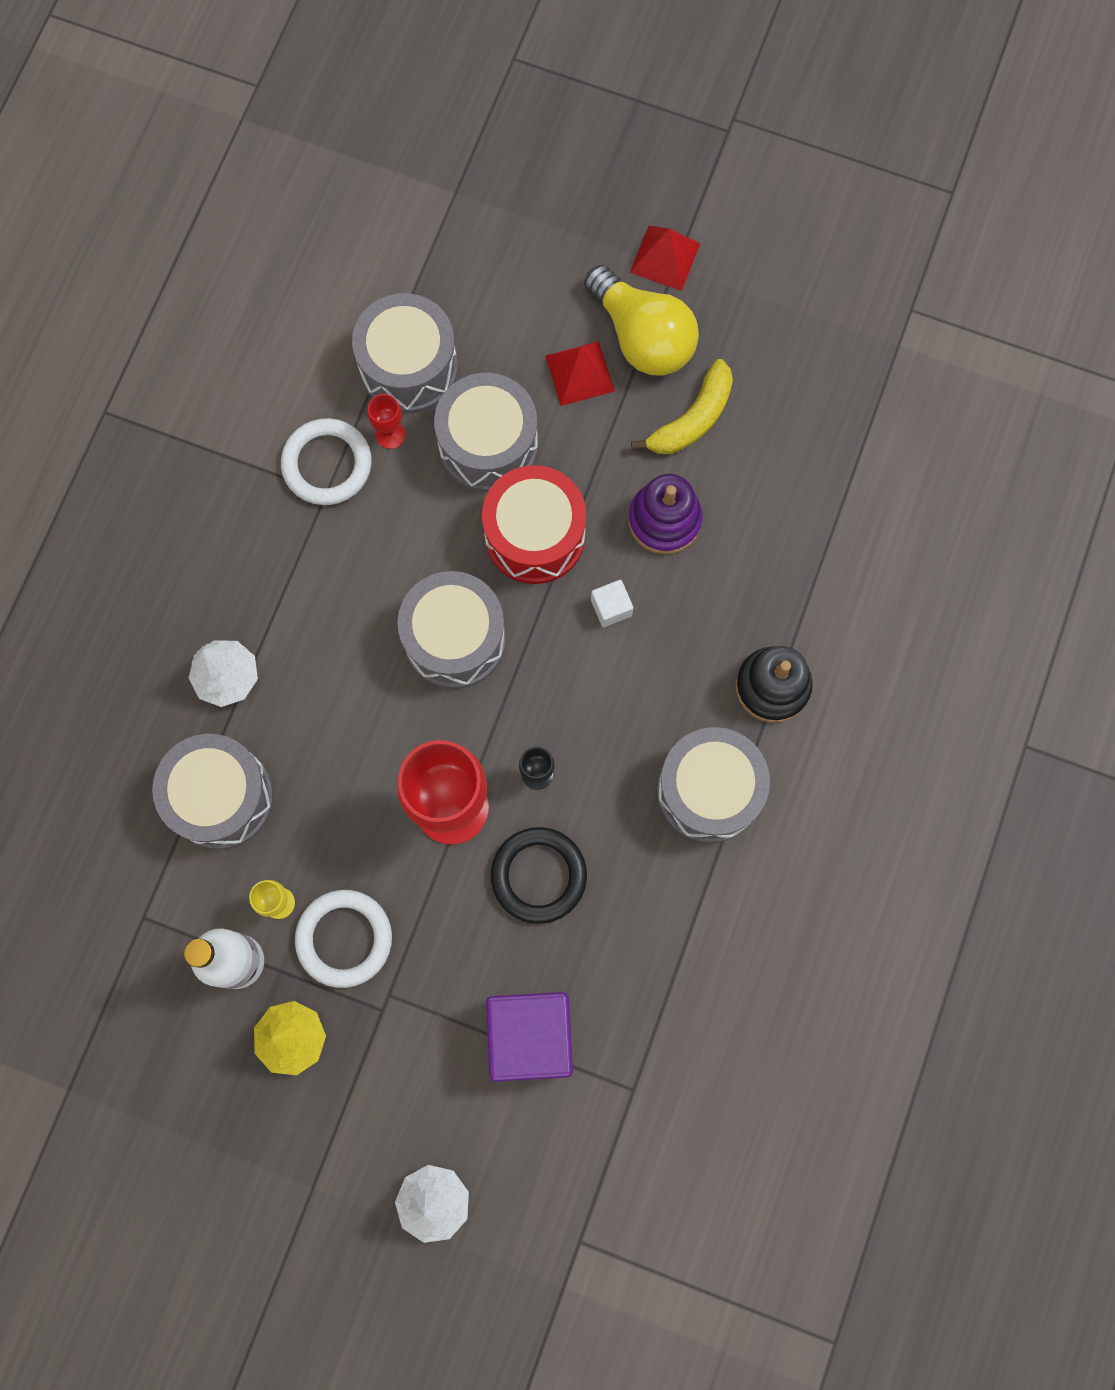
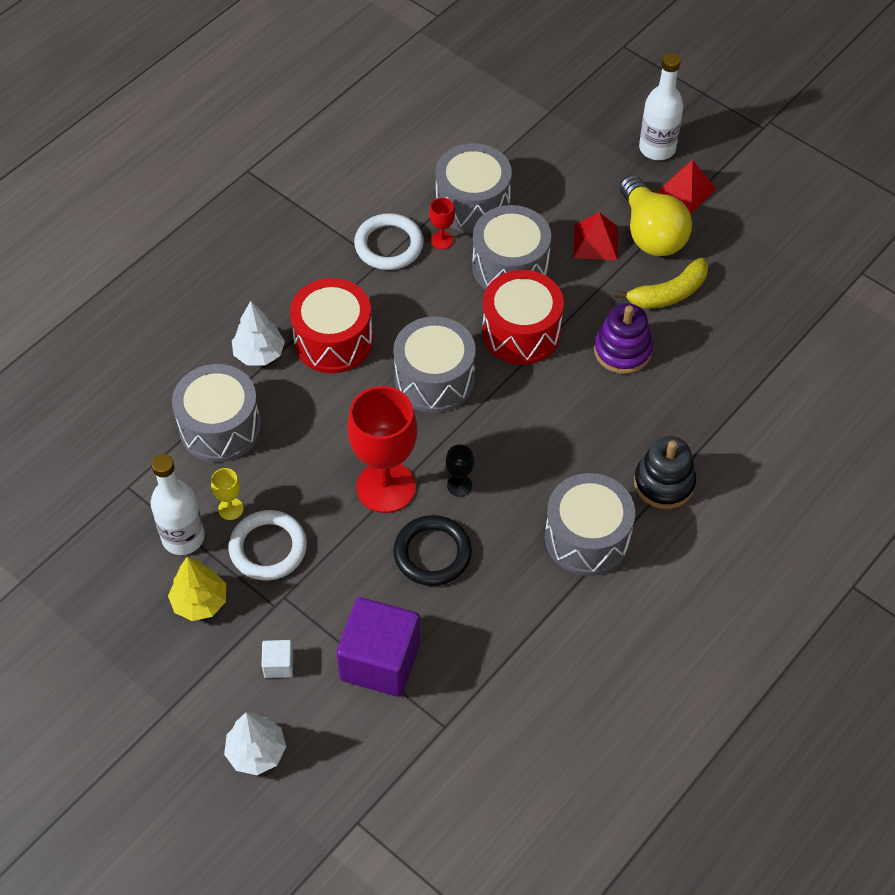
camera: 20 degrees right, 20 degrees down
(311, 627) = (333, 341): none -> red drum
(608, 206) = (657, 148): none -> white bottle
(611, 608) = (559, 394): white cube -> white cube (278, 665)

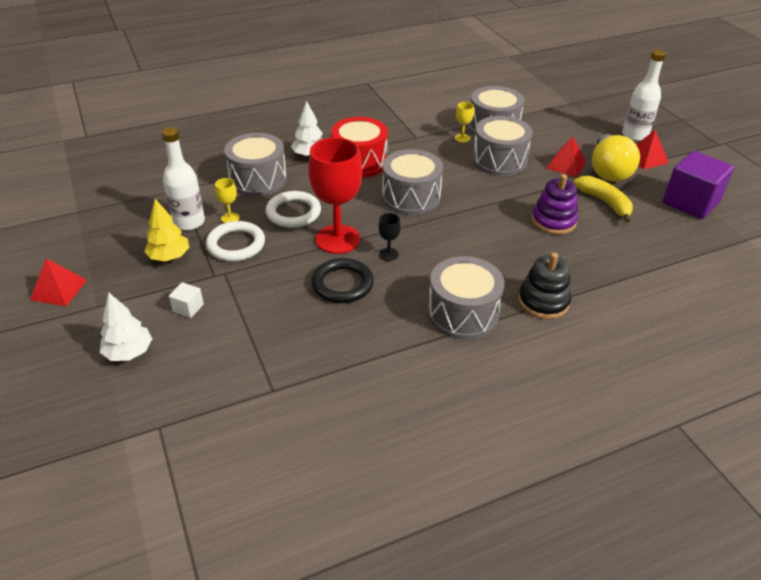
camera: 25 degrees right, 15 degrees down
(102, 708) = (59, 289): none -> red pyramid
(380, 661) = (258, 332): purple cube -> purple cube (690, 202)
(389, 245) = (427, 131): white ring -> white ring (293, 213)
(442, 240) = (462, 138): red goblet -> yellow goblet
(521, 332) = (486, 192): red drum -> none
(668, 293) = (605, 202): yellow banana -> yellow banana turned 120 degrees counterclockwise

